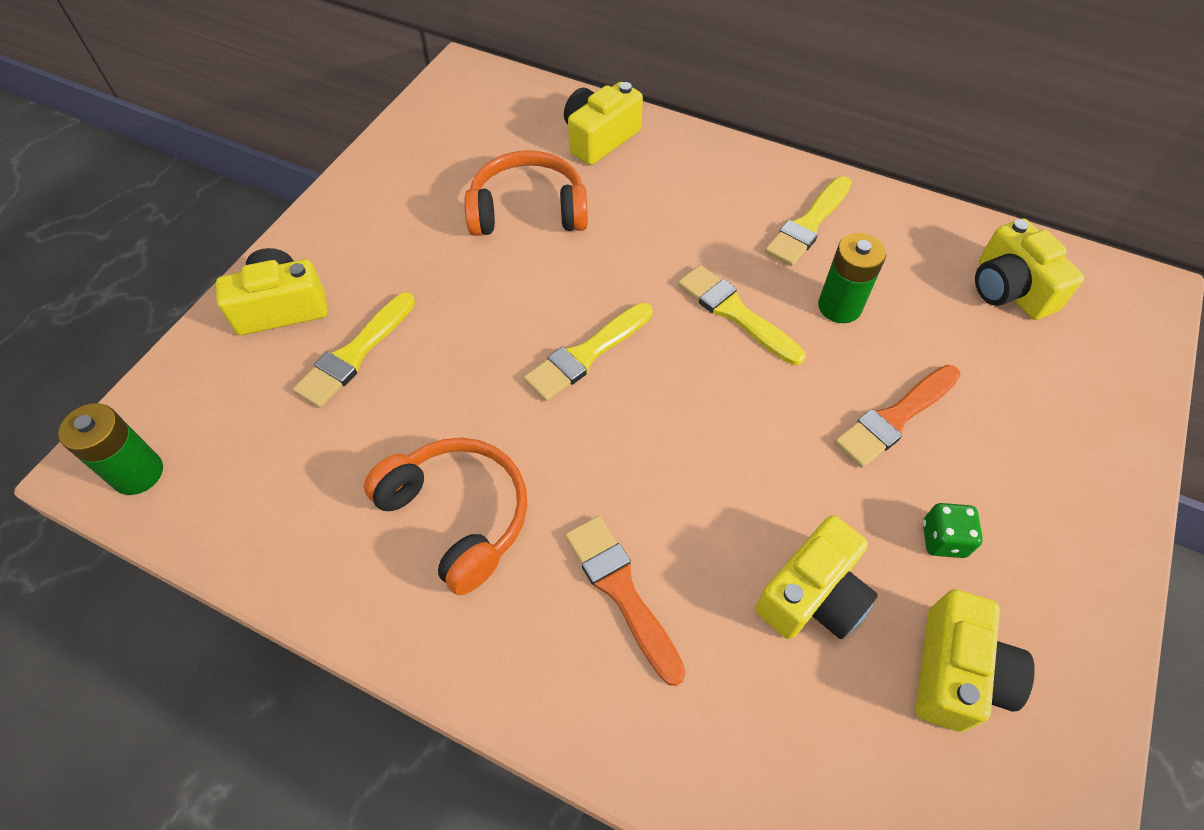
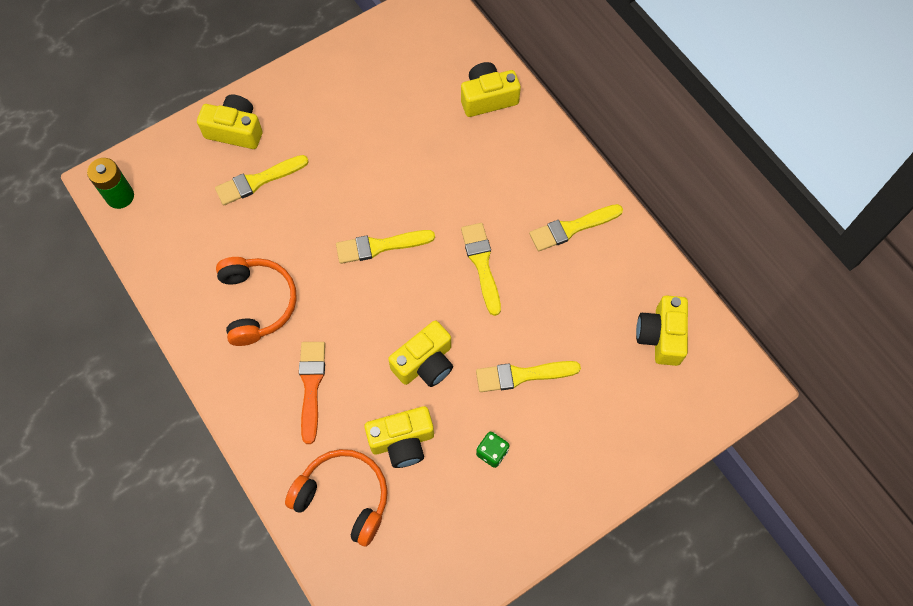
camera: 30 degrees right, 10 degrees up
(528, 210) = (409, 132): orange headphones -> orange headphones (344, 497)
(839, 306) = (546, 292): green battery -> none
(895, 417) = (522, 375): orange brush -> yellow brush
(956, 672) = (443, 516): yellow camera -> yellow camera (425, 363)

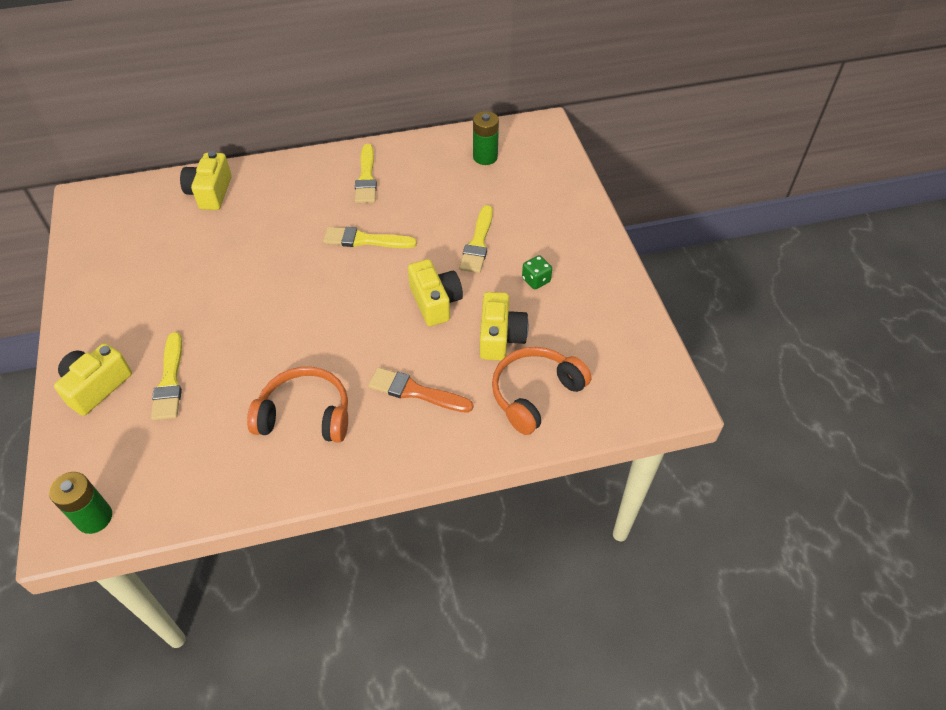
camera: 70 degrees left, 15 degrees down
(380, 246) = (304, 303): yellow brush -> none
(661, 336) = (485, 157): yellow camera -> green battery

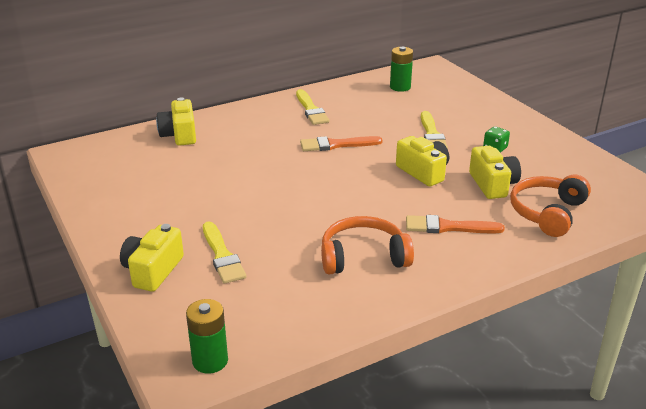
camera: 15 degrees left, 20 degrees down
(365, 240) = (336, 145): yellow brush -> orange brush

